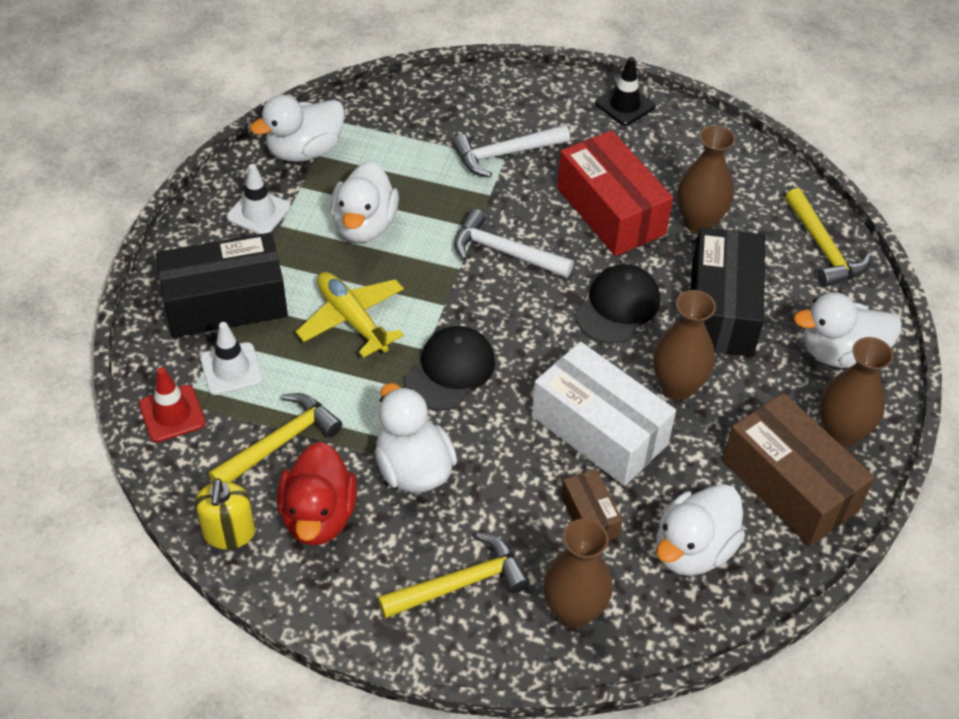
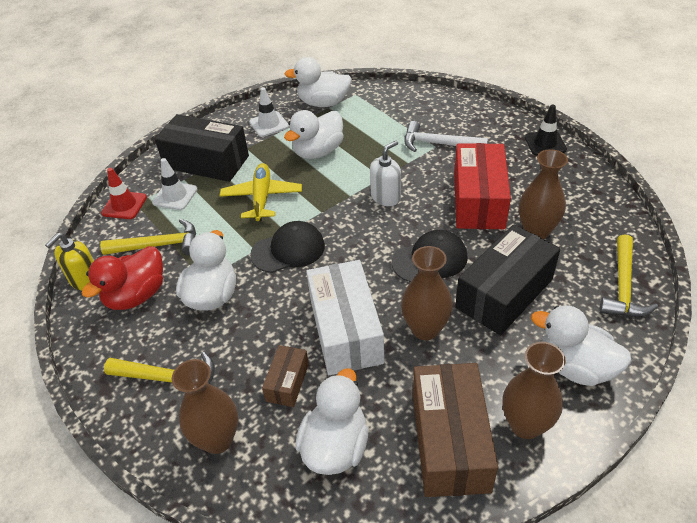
camera: 40 degrees right, 5 degrees down
(504, 252) = (386, 197): white hammer -> white soap dispenser
(693, 550) = (335, 446): white duck -> white duck turned 120 degrees clockwise

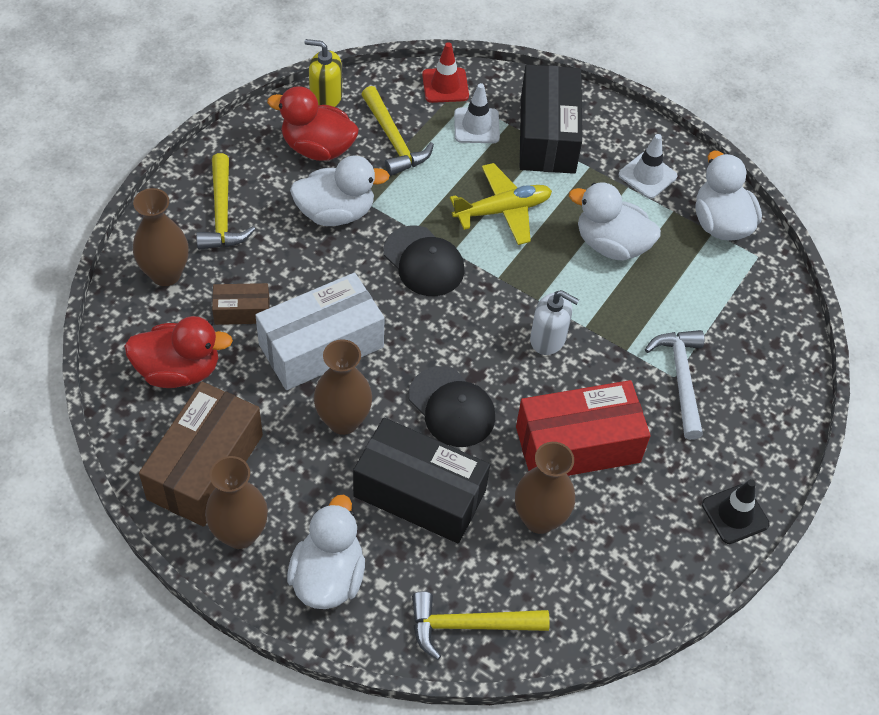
camera: 65 degrees right, 10 degrees up
(335, 446) = (179, 370): white duck -> red duck
(450, 441) = (205, 467): brown box -> brown box turned 45 degrees counterclockwise

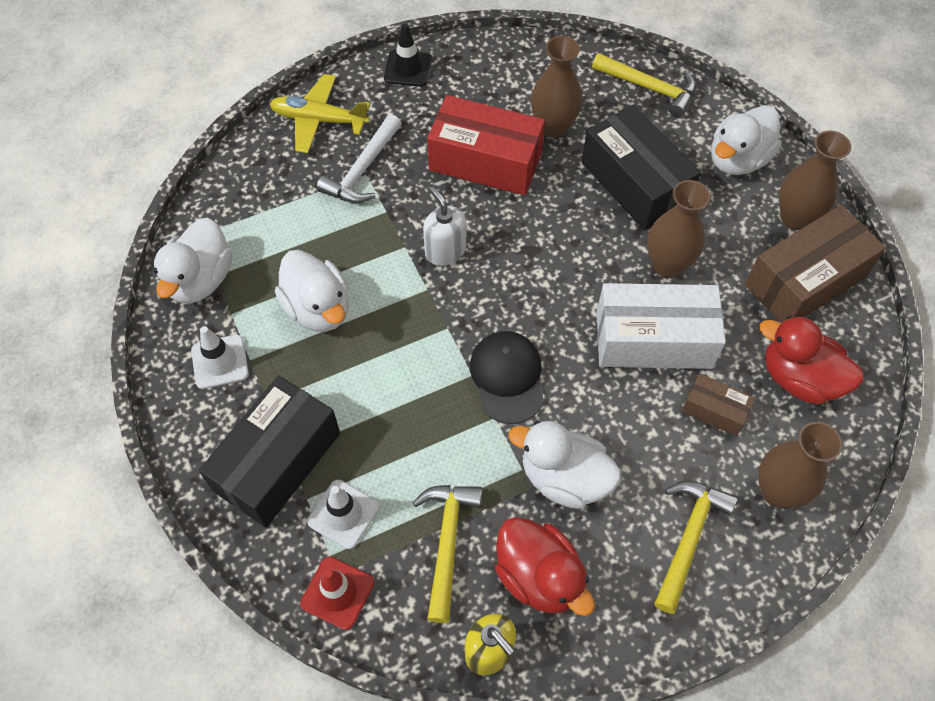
camera: 145 degrees left, 5 degrees up
(452, 407) = (568, 234): black cap -> none
(502, 210) = (392, 395): yellow plane -> yellow plane (319, 120)

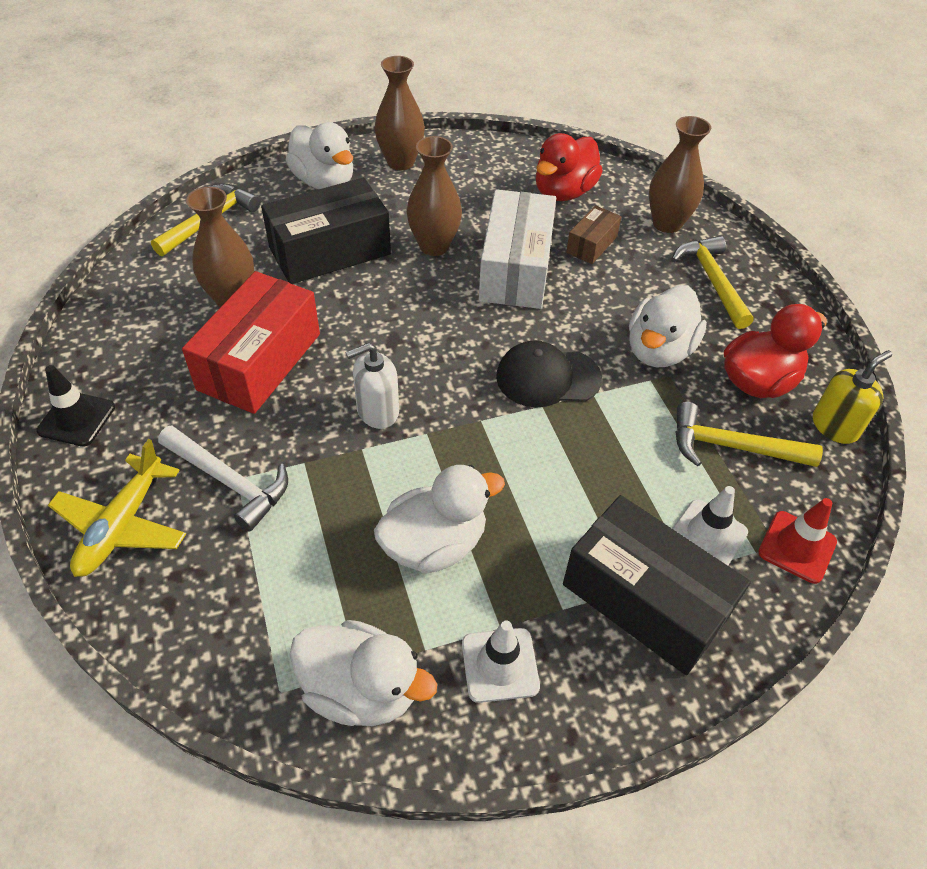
camera: 85 degrees left, 10 degrees down
(688, 538) = (712, 280): yellow hammer -> yellow hammer turned 45 degrees clockwise
(805, 281) = (468, 170): brown box -> none

